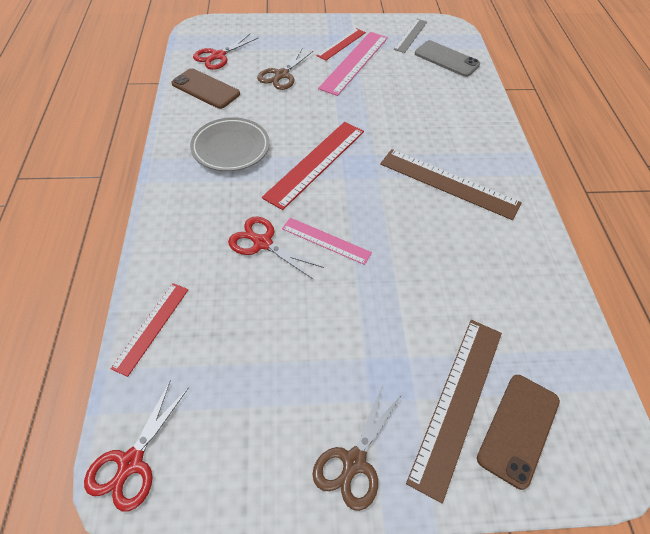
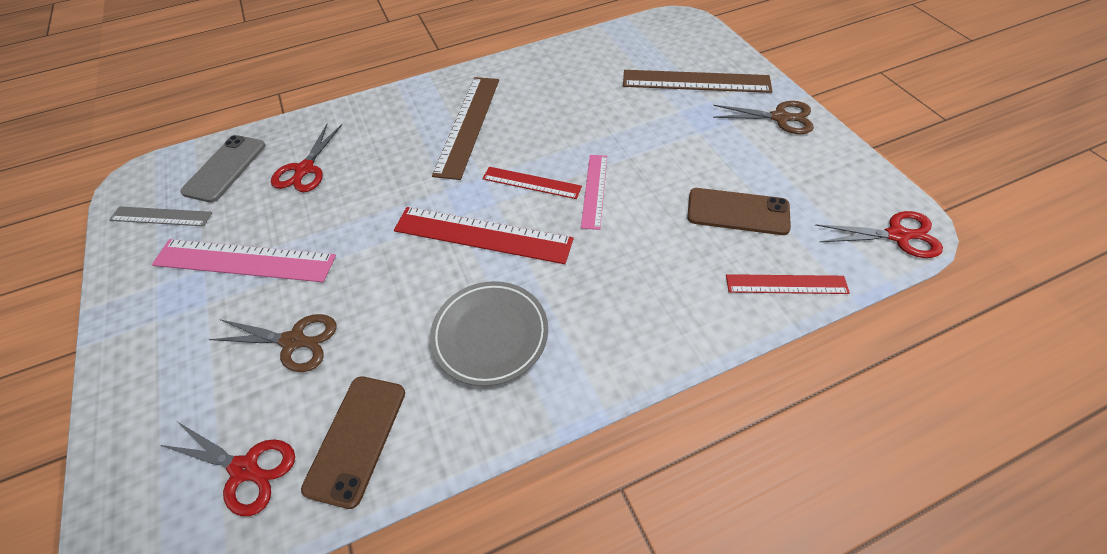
camera: 105 degrees left, 0 degrees up
(262, 243) = (628, 238): red scissors -> red scissors (305, 169)
(341, 44) = (190, 291): red ruler -> red ruler (531, 182)
(518, 429) = (693, 55): brown phone -> brown phone (737, 212)

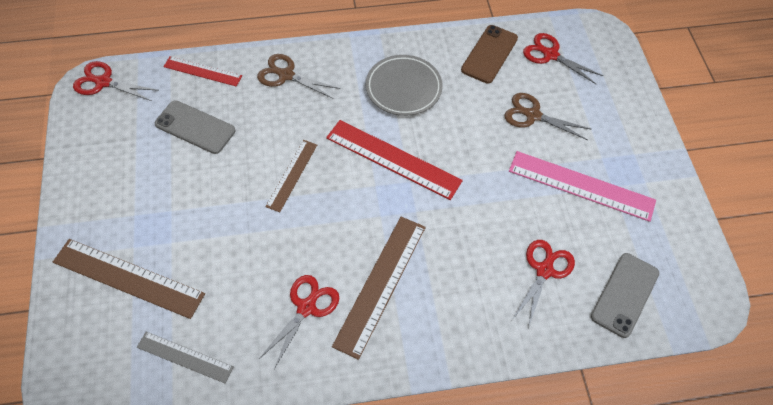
camera: 170 degrees left, 5 degrees up
(161, 216) = (668, 250): grey ruler -> grey ruler (184, 357)
(530, 97) = (306, 307): none -> red scissors
(531, 182) = (340, 197): red ruler -> none
(594, 190) = (292, 175): pink ruler -> brown ruler
(737, 212) = (195, 127): brown phone -> grey phone
(780, 118) = (89, 206): brown scissors -> brown scissors (286, 75)

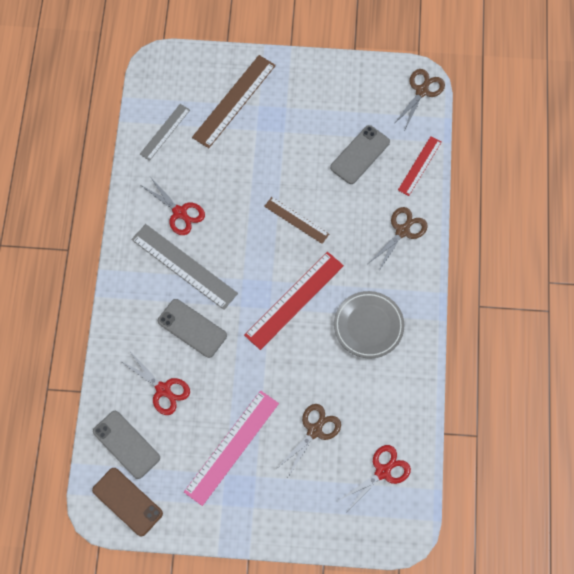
camera: 105 degrees right, 10 degrees up
(103, 82) = (422, 91): red scissors -> brown scissors
(380, 284) = (184, 266): brown ruler -> grey ruler
(458, 256) = (192, 328): none -> grey phone
(489, 54) = (394, 413): brown phone -> brown phone (127, 502)

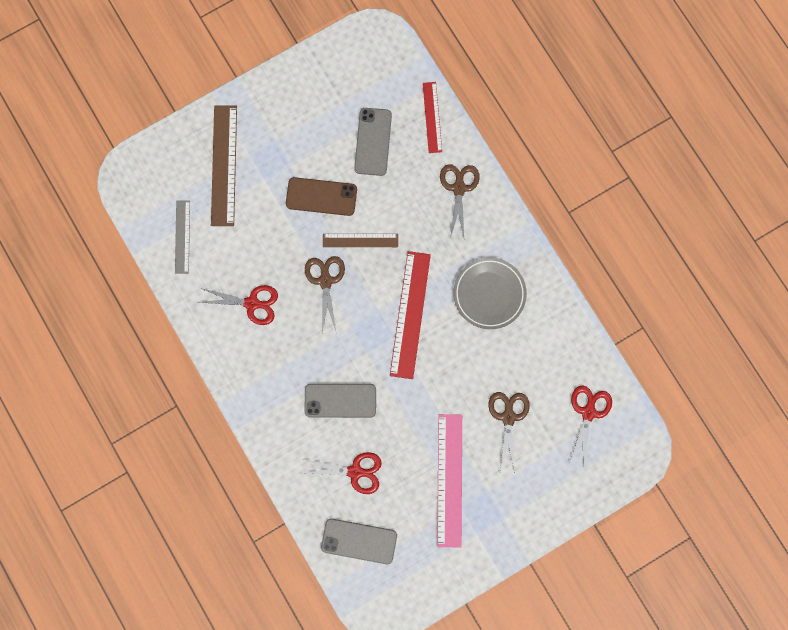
camera: 35 degrees left, 10 degrees up
(127, 502) = (396, 588): brown phone -> brown phone (321, 196)
(184, 266) = (292, 349): grey ruler -> none
(422, 91) = (385, 44): brown scissors -> brown scissors (325, 281)

